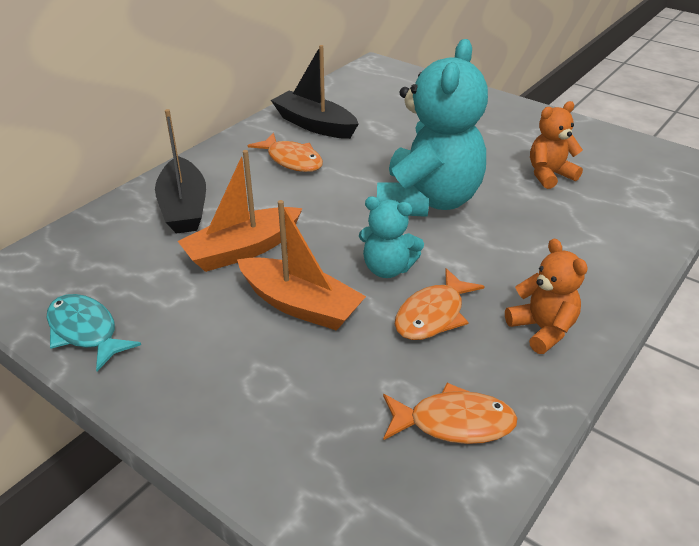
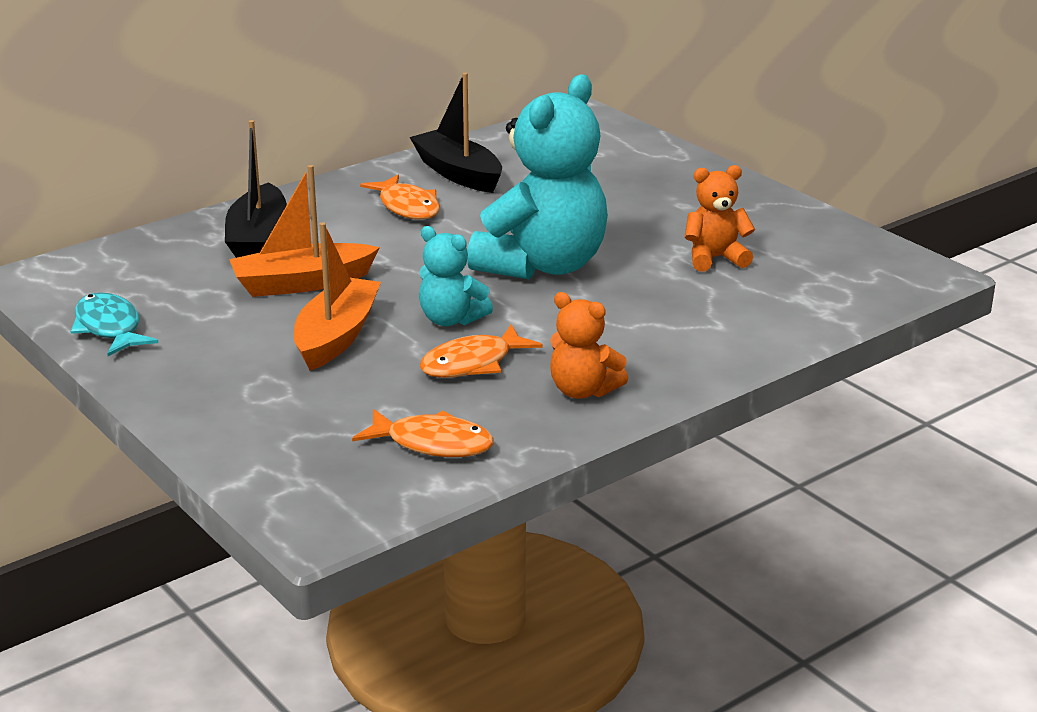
camera: 15 degrees right, 10 degrees down
(300, 305) = (336, 337): orange boat -> orange boat turned 120 degrees counterclockwise
(542, 329) = (583, 391): orange teddy bear -> orange teddy bear turned 135 degrees clockwise

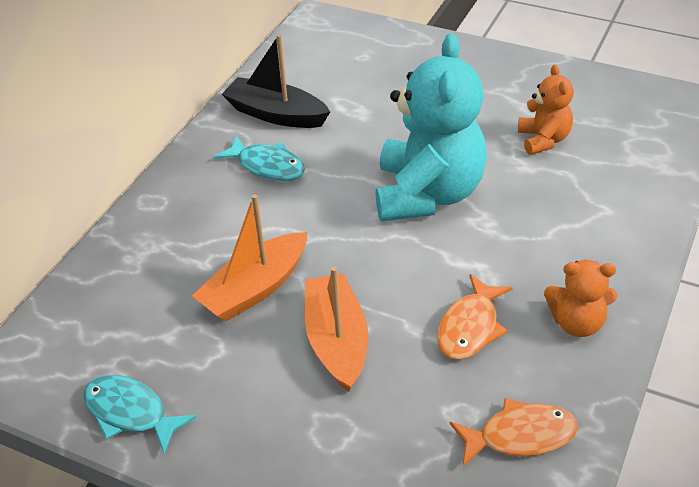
camera: 25 degrees left, 15 degrees up
(258, 238) = (172, 247): black boat -> none
(407, 207) = (267, 166): orange fish -> turquoise fish
(451, 319) = (410, 283): turquoise teddy bear -> none
(715, 258) = (543, 140): orange teddy bear -> orange teddy bear turned 120 degrees clockwise

